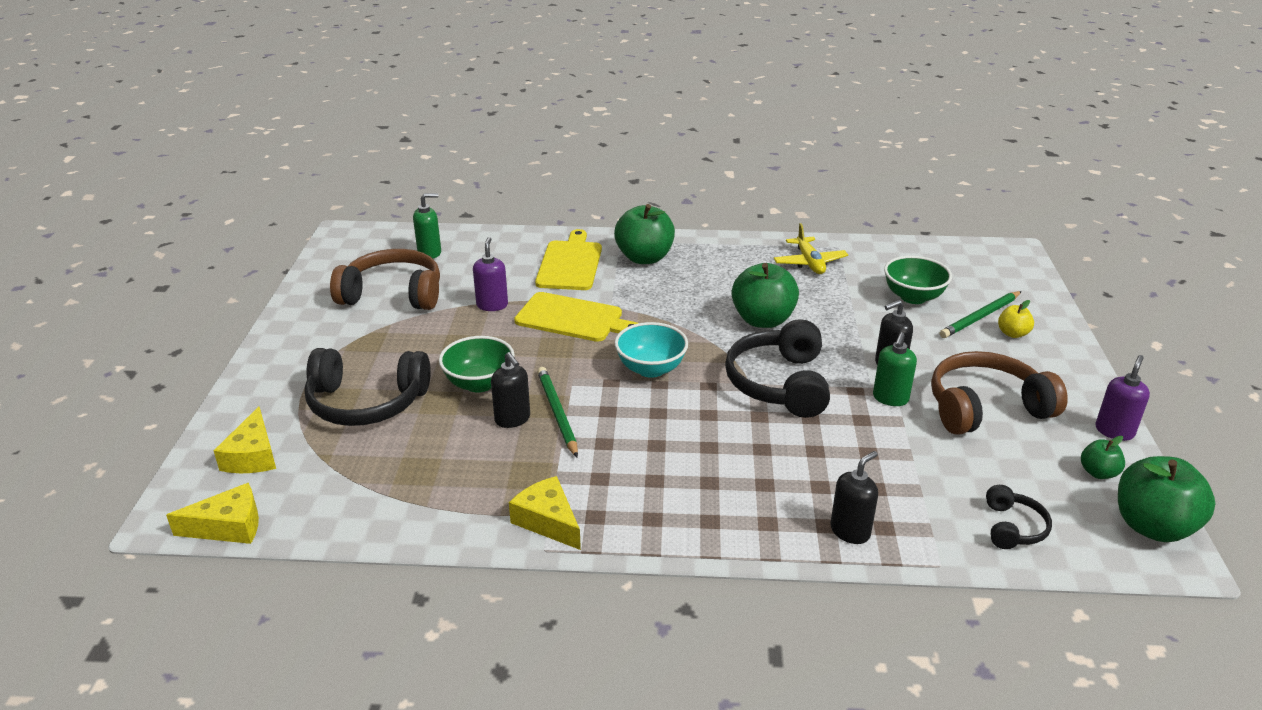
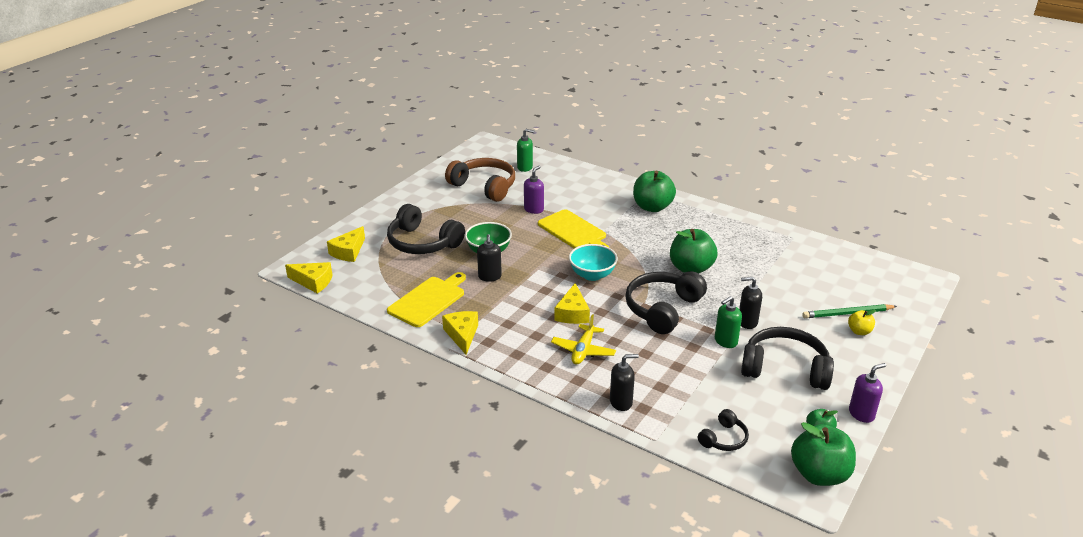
camera: 30 degrees right, 0 degrees up
(557, 413) = (516, 282): green pencil -> none
(570, 263) = (602, 197): yellow cutting board -> yellow cutting board (428, 300)
(673, 430) = (572, 313): none -> yellow cheese
(809, 263) = (761, 242): yellow plane -> yellow plane (583, 350)
(913, 297) = (812, 286): green bowl -> none
(985, 408) = (785, 369): brown headphones -> black headphones

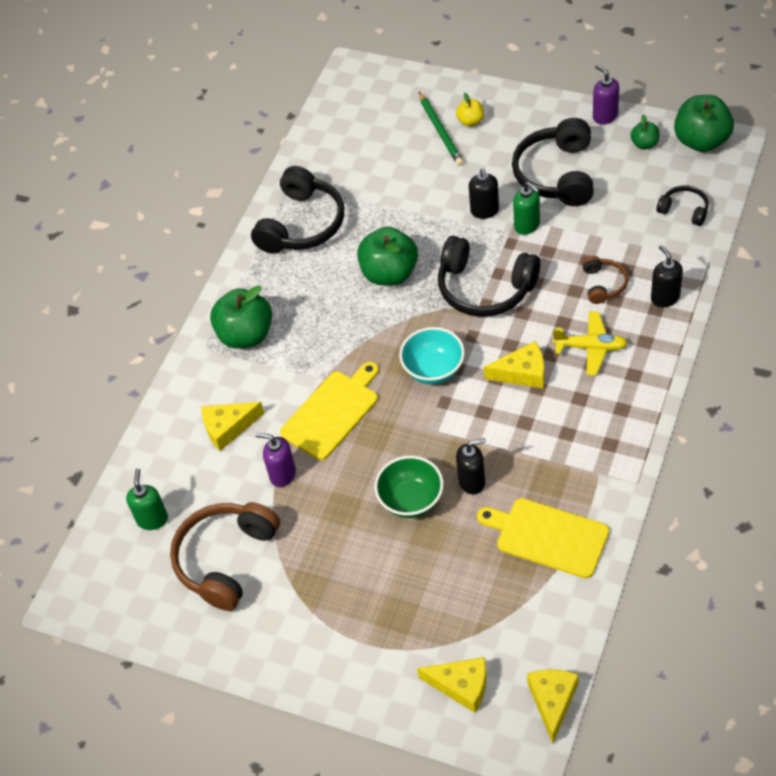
camera: 95 degrees left, 20 degrees up
(422, 243) = (410, 592): black headphones -> black headphones (302, 224)
(462, 335) = (606, 475): yellow cheese -> yellow cheese (228, 428)
(647, 370) = (603, 284): none -> brown headphones

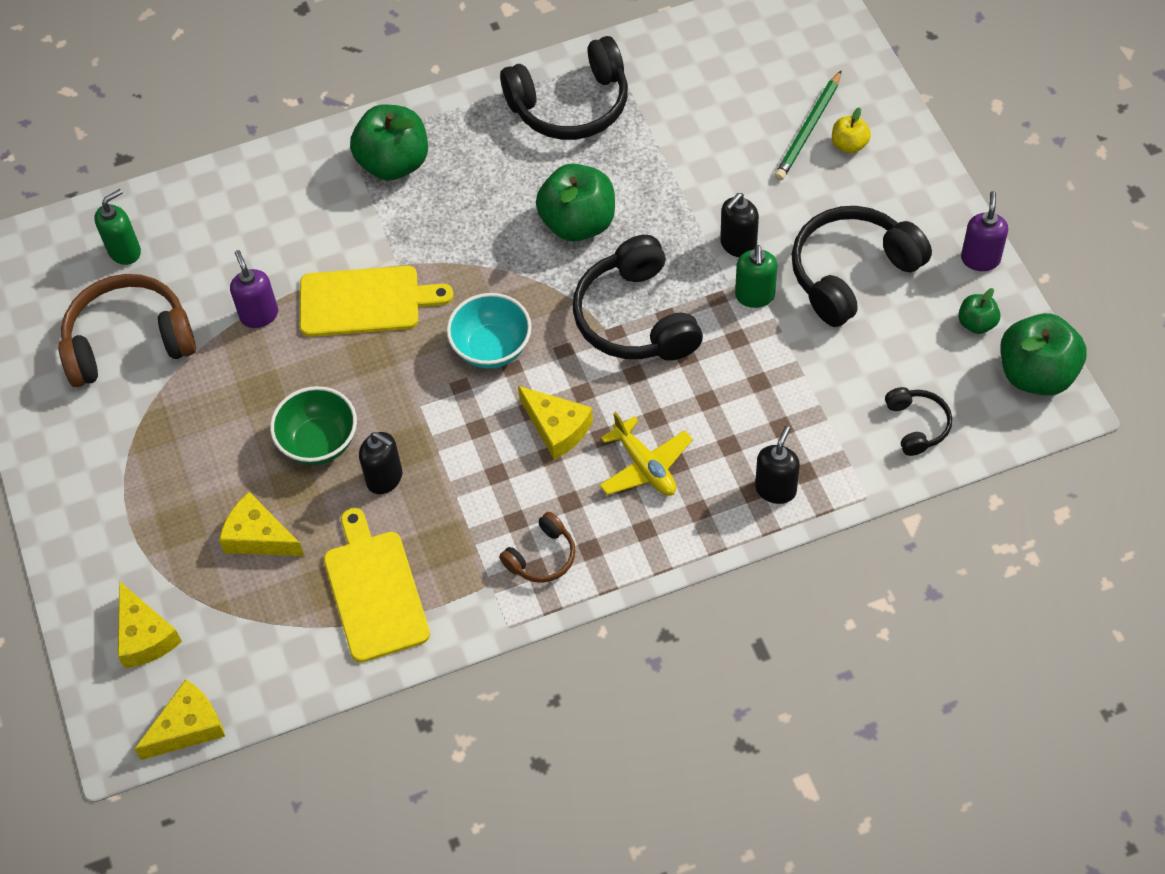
camera: 45 degrees right, 5 degrees up
(228, 428) = (274, 231): yellow cheese -> yellow cheese (259, 536)
(603, 284) = (740, 420): brown headphones -> brown headphones (542, 557)

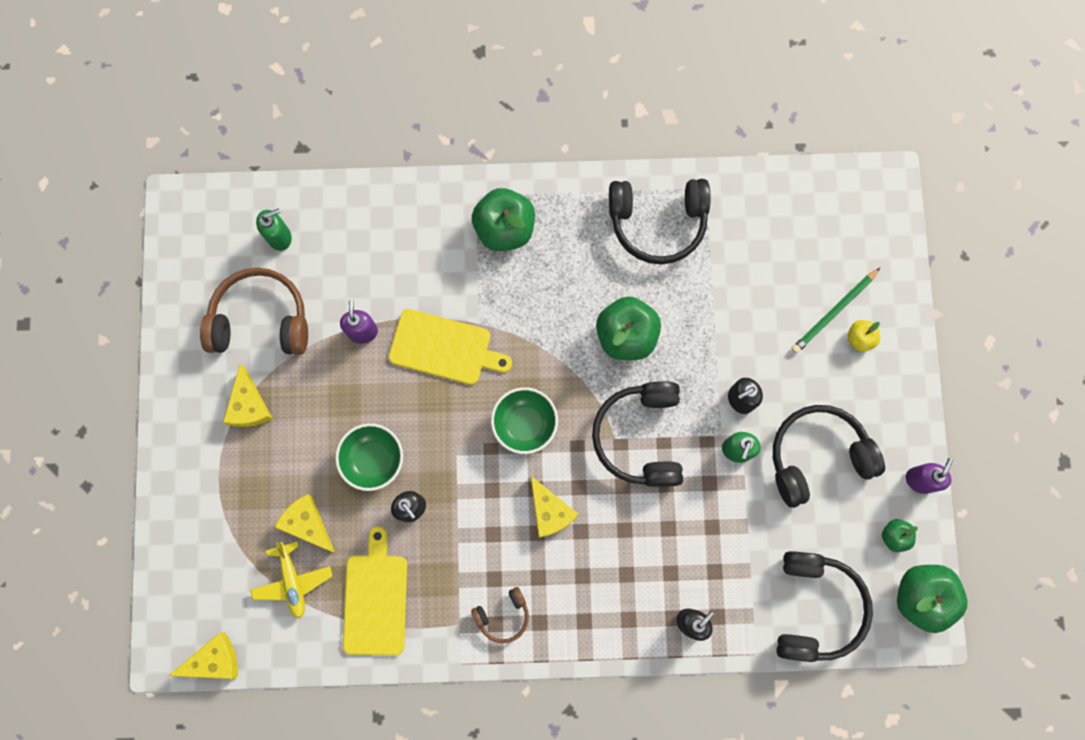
camera: 15 degrees right, 20 degrees up
(145, 636) = (204, 575): yellow cheese -> yellow cheese (249, 405)
(491, 348) = (524, 424): turquoise bowl -> green bowl
(645, 466) = (603, 568): yellow plane -> yellow plane (292, 581)
(917, 425) = (815, 607): black headphones -> black headphones, size x1.96

